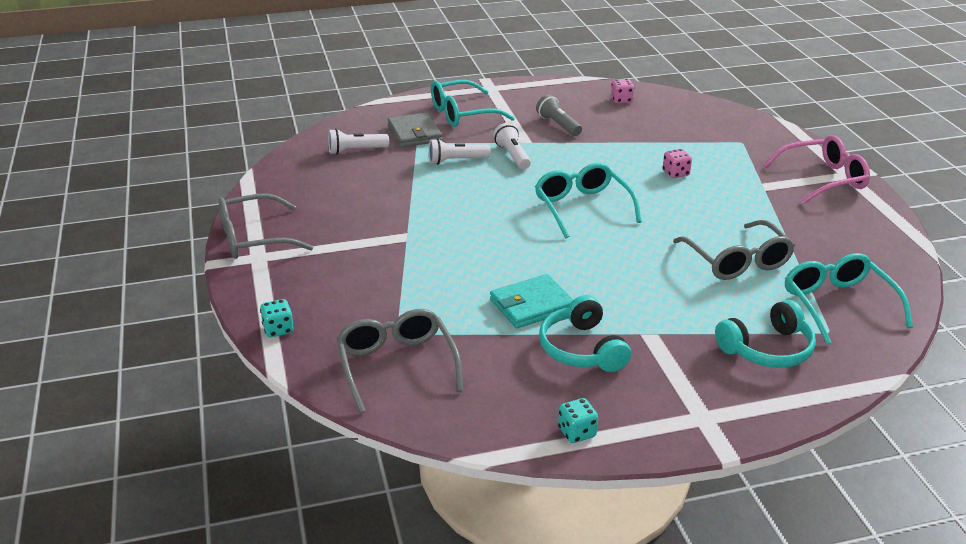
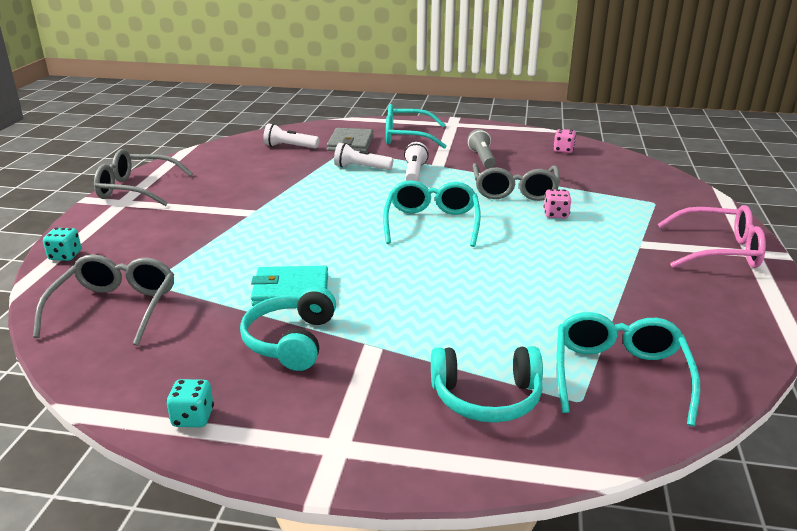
camera: 25 degrees right, 5 degrees down
(737, 261) = (541, 303): grey glasses -> grey glasses (514, 191)

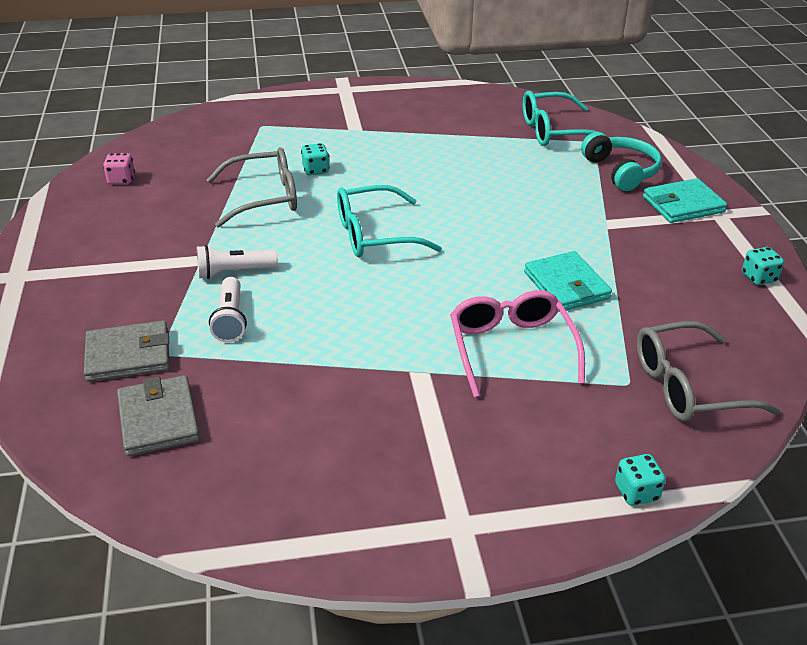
camera: 110 degrees left, 10 degrees up
(136, 189) = (407, 533): grey glasses -> none
(289, 147) = (158, 419): white flashlight -> grey wallet
(291, 341) = (637, 262): turquoise headphones -> none
(377, 421) = (683, 204): none -> turquoise wallet
(407, 137) = (88, 306): turquoise glasses -> none
(482, 158) = (165, 230): grey flashlight -> none
(556, 215) = (315, 170): pink dice -> turquoise dice
(718, 251) = (349, 100): pink glasses -> pink glasses (511, 348)

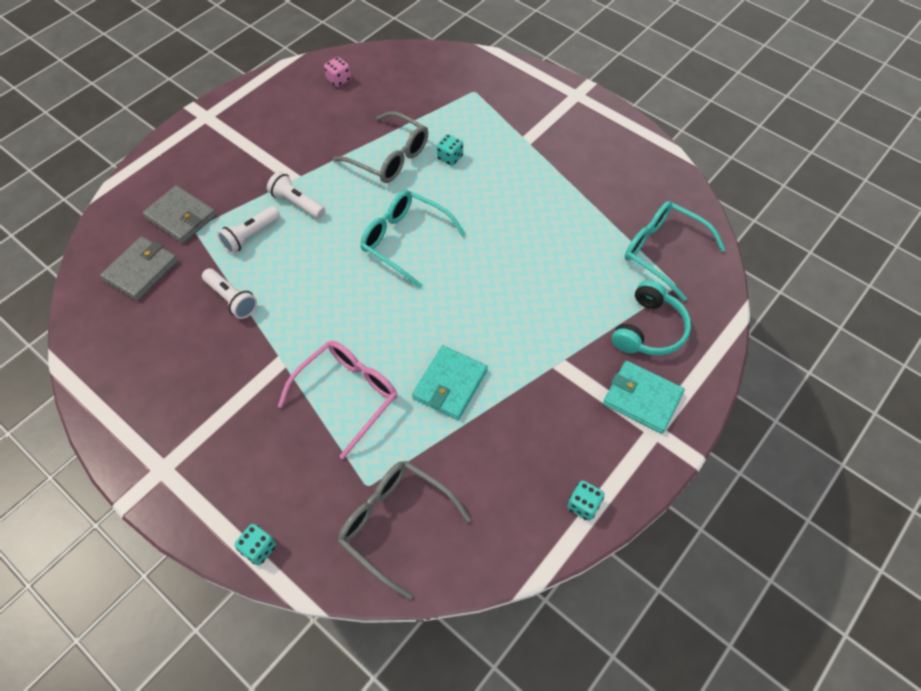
camera: 50 degrees right, 20 degrees up
(295, 369) = (232, 299): none -> white flashlight

